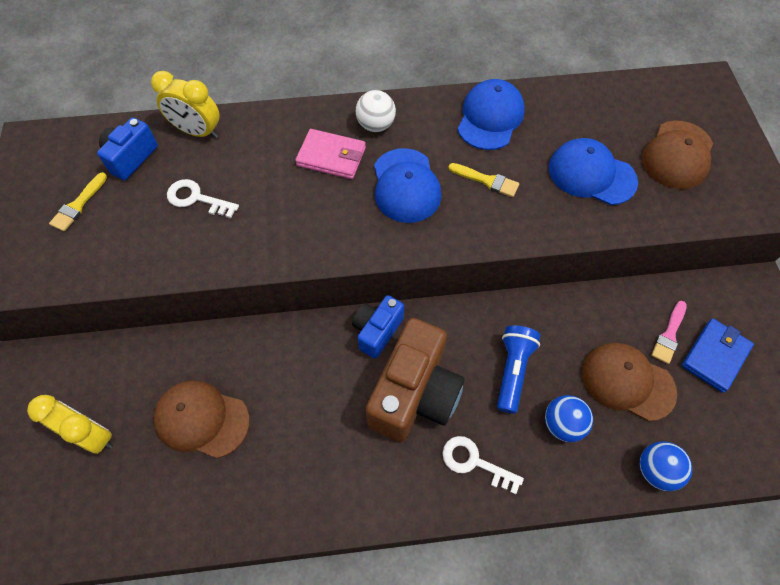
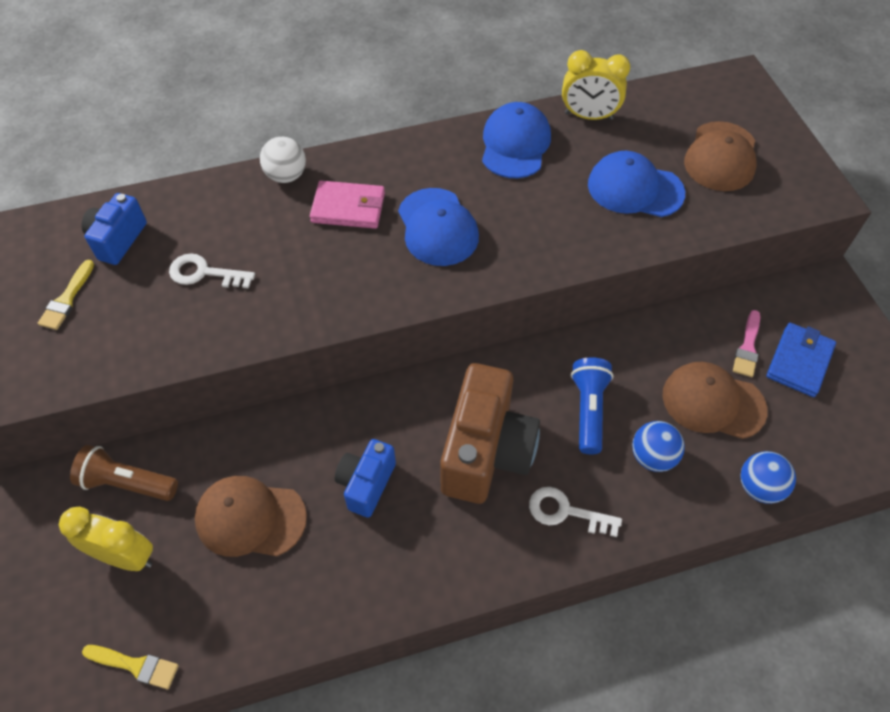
camera: 10 degrees left, 5 degrees down
(107, 370) = (127, 483): none -> brown flashlight
(197, 132) = (189, 201): yellow clock -> yellow clock (588, 116)
(376, 125) = (391, 168): white ball -> white ball (286, 175)
(377, 331) = (431, 392): blue camera -> blue camera (366, 484)
(487, 180) = (524, 210): yellow brush -> yellow brush (135, 665)

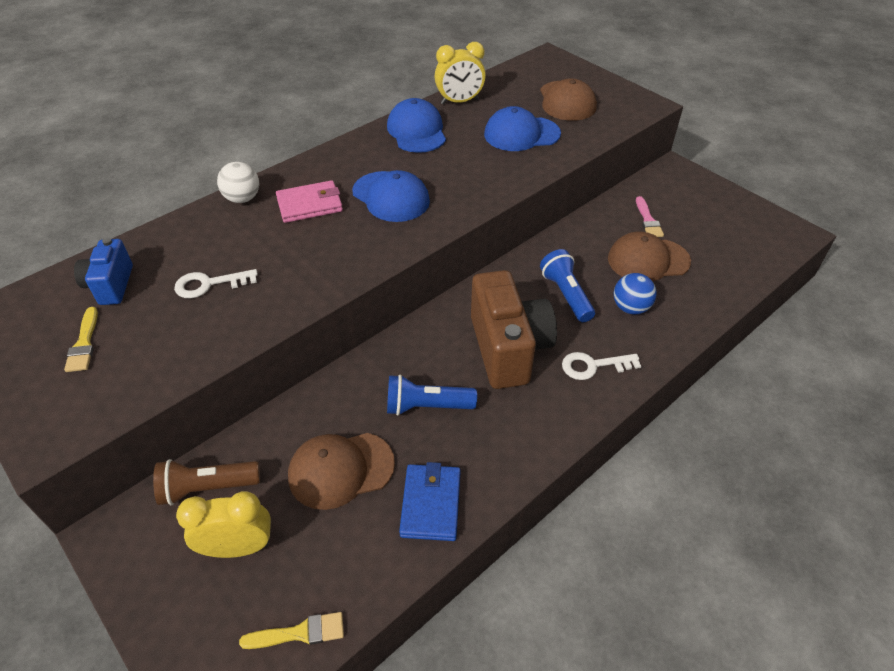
camera: 25 degrees left, 10 degrees down
(366, 484) = (426, 406): blue camera -> blue flashlight
(759, 487) = (713, 300): blue ball -> none
(799, 362) = (686, 218): blue wallet -> blue wallet (431, 504)

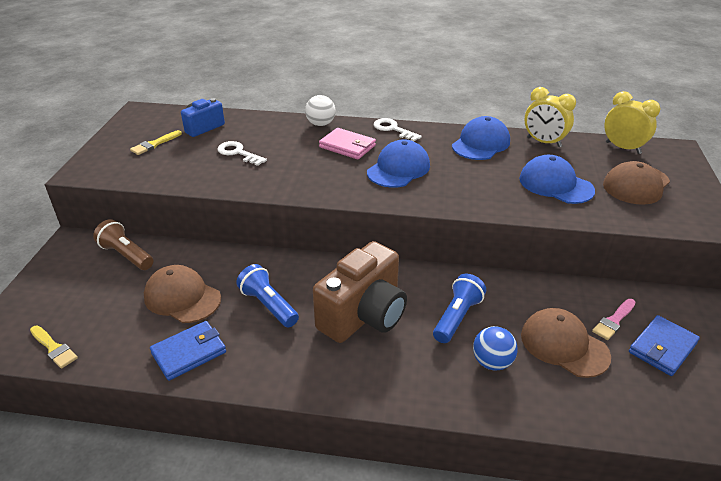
camera: 50 degrees right, 10 degrees down
(238, 547) = (95, 290): yellow clock -> yellow clock (623, 148)
(391, 197) = (398, 169): blue cap -> blue cap turned 150 degrees counterclockwise
(593, 366) = (400, 372): white key -> white key (393, 129)
(692, 218) = (662, 348): none -> blue wallet

